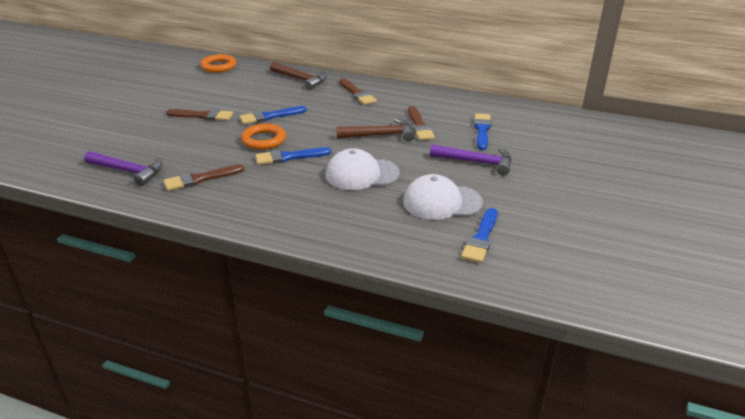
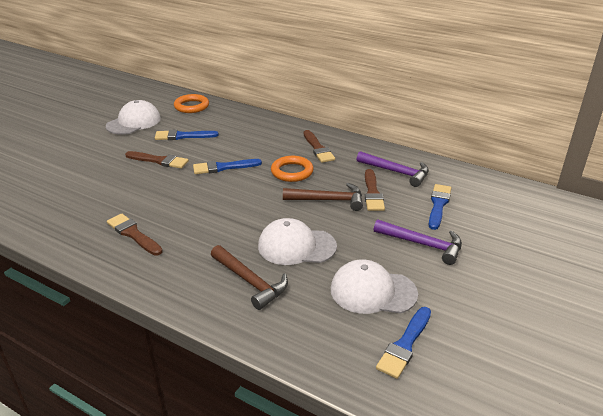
camera: 10 degrees right, 0 degrees up
(128, 171) = (68, 217): purple hammer -> purple hammer (396, 172)
(163, 84) = (134, 122): none -> white cap
(200, 179) = (133, 234): brown brush -> brown brush turned 60 degrees clockwise
(264, 140) = (209, 194): orange ring -> orange ring (292, 172)
(289, 157) = (228, 217): blue brush -> blue brush (183, 136)
(300, 79) = (266, 127): brown hammer -> brown hammer (250, 282)

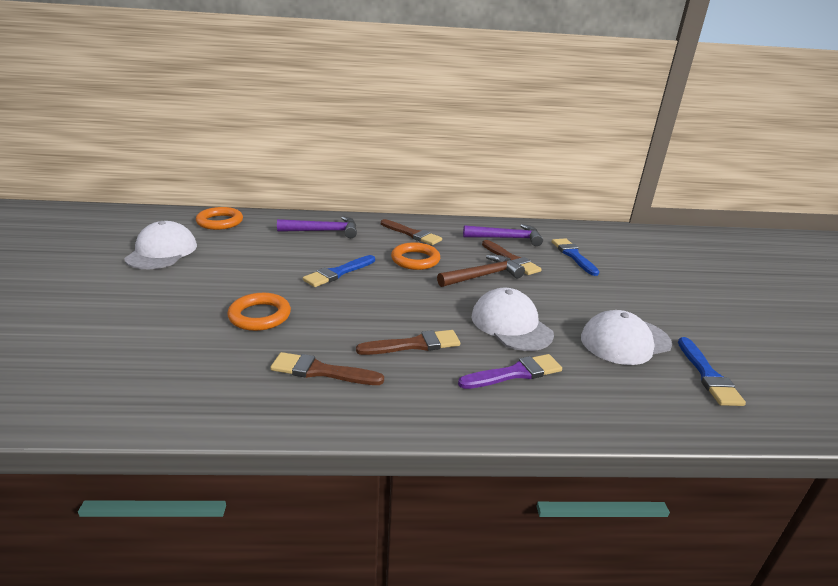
camera: 35 degrees left, 5 degrees down
(140, 185) = (260, 316): none -> orange ring
(159, 161) = (251, 284): brown brush -> brown brush (414, 345)
(183, 136) = (248, 253): blue brush -> none
(250, 282) = (515, 373): brown hammer -> purple brush
(296, 246) = (511, 325): white cap -> white cap turned 90 degrees clockwise
(422, 244) = (606, 290): purple hammer -> purple hammer (323, 231)

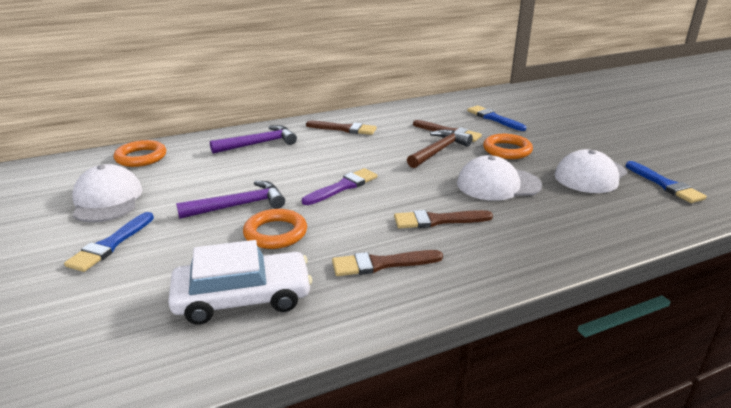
camera: 20 degrees left, 0 degrees up
(179, 366) = (243, 298): none -> white car
(338, 273) = (311, 177): blue brush -> blue brush (110, 245)
(414, 345) = (437, 220): brown brush -> brown brush turned 150 degrees counterclockwise
(415, 260) = (369, 150): orange ring -> orange ring (507, 150)
(506, 238) = (428, 115): purple hammer -> purple hammer (238, 205)
(511, 325) = (498, 184): white cap -> white cap turned 45 degrees counterclockwise
(515, 373) = (536, 221): purple brush -> purple brush (343, 187)

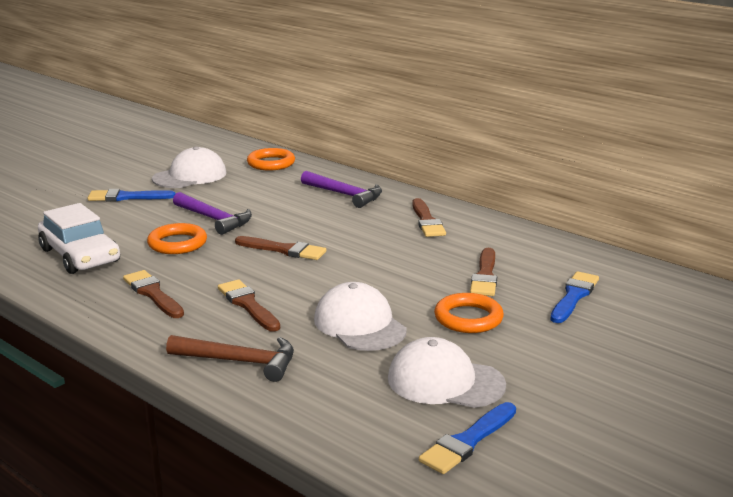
camera: 65 degrees right, 5 degrees down
(343, 187) = (284, 250): purple brush -> brown brush
(439, 151) = (420, 279): brown hammer -> brown hammer (240, 361)

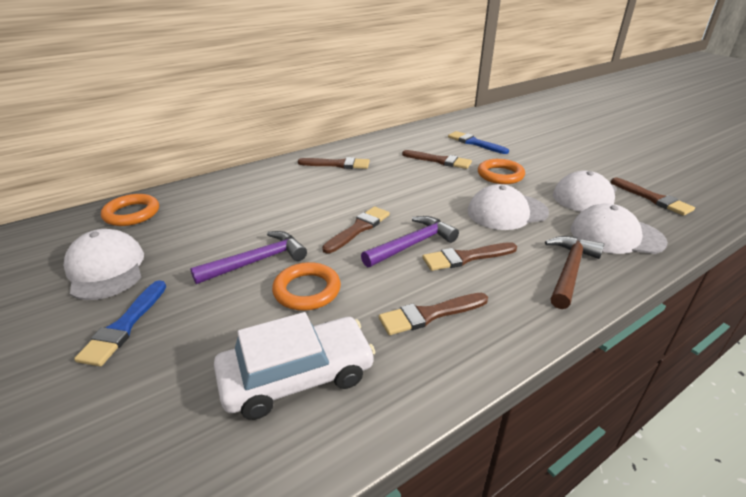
camera: 75 degrees left, 10 degrees up
(331, 398) = (616, 236): none -> white cap
(344, 195) = (256, 187): purple hammer -> purple hammer (412, 244)
(467, 441) = (653, 198): blue brush -> brown brush

